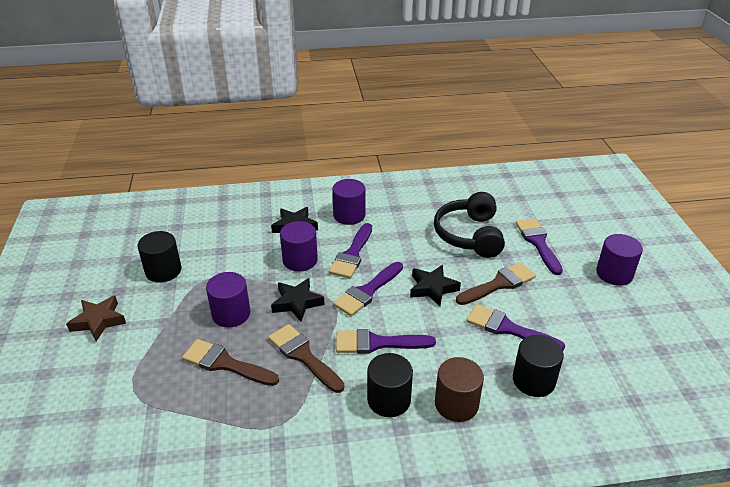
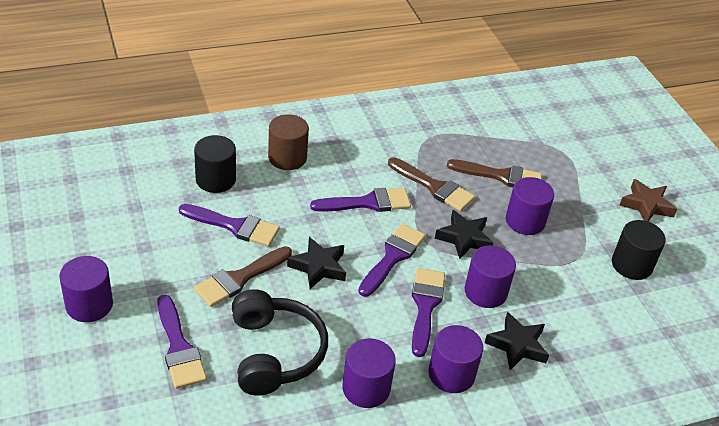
camera: 165 degrees right, 5 degrees up
(389, 400) = (346, 157): black cylinder -> none
(409, 213) = (366, 388): none -> purple cylinder

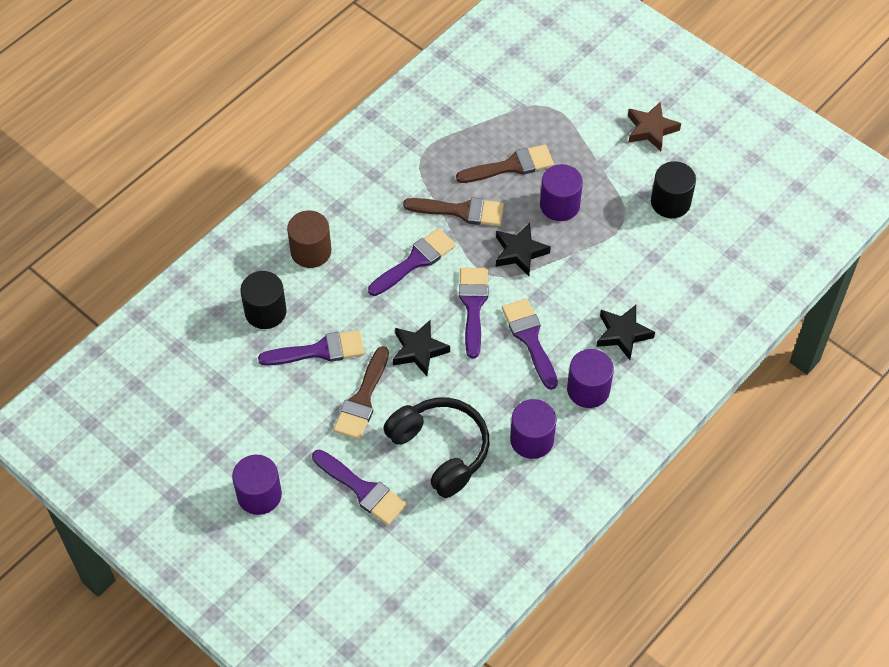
camera: 25 degrees left, 15 degrees up
(485, 292) = (569, 297): purple cylinder -> none

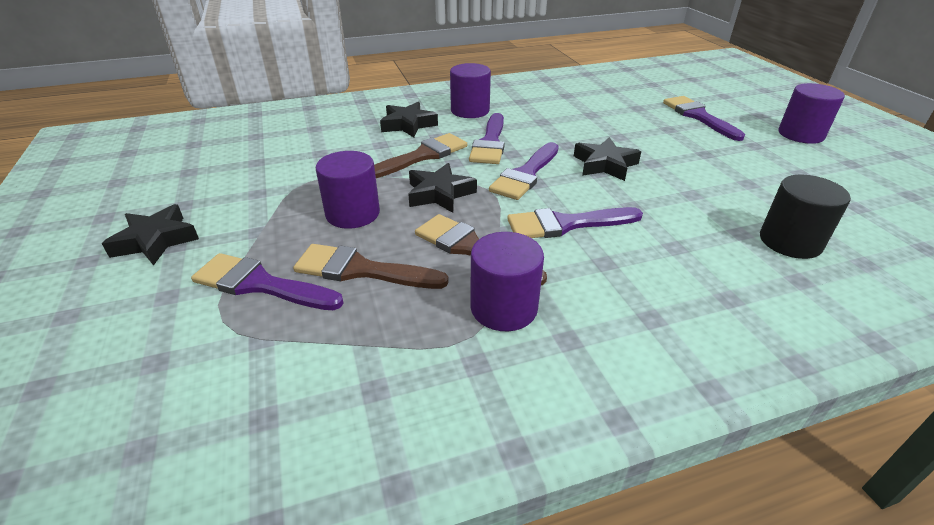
camera: 150 degrees left, 20 degrees down
(311, 251) = (710, 279): brown cylinder -> none
(319, 351) = (720, 193): purple brush -> purple brush (261, 284)
(362, 399) = (680, 154): brown brush -> brown brush (422, 156)
(441, 450) = (618, 116): black headphones -> none
(531, 440) = (538, 104): purple cylinder -> purple cylinder (503, 308)
(651, 129) = (155, 241): brown star -> black star
(670, 202) = (245, 178): black cylinder -> none

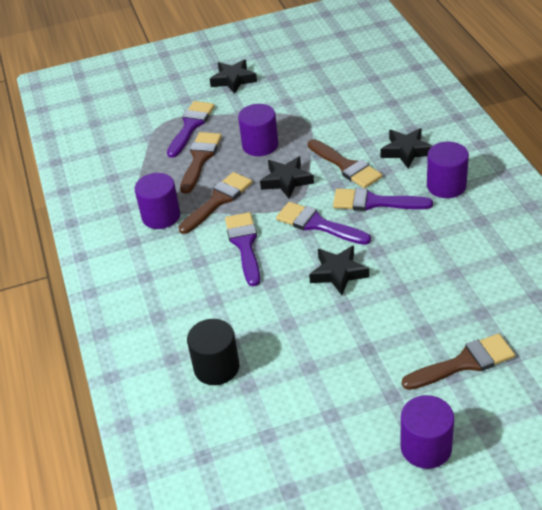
camera: 95 degrees right, 5 degrees up
(698, 116) = (464, 363): purple brush -> brown brush

